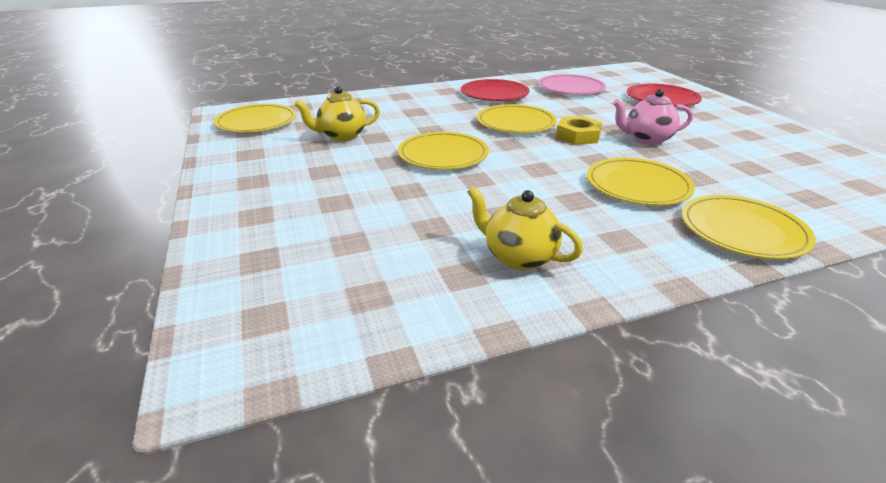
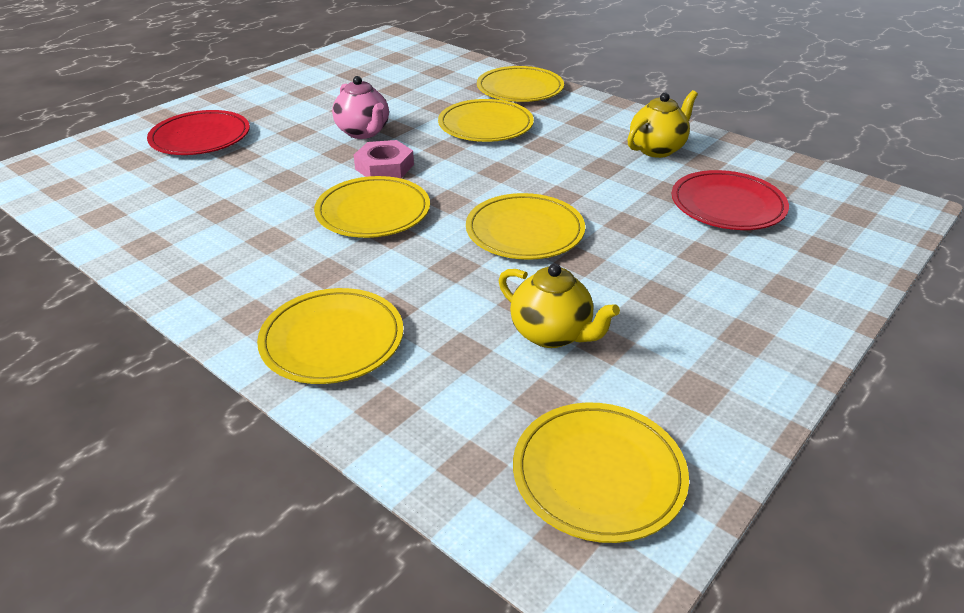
camera: 120 degrees left, 5 degrees up
(408, 99) = (332, 340): none -> yellow plate
(494, 94) = (245, 261): red plate -> red plate (727, 205)
(519, 257) = (657, 149): yellow teapot -> yellow teapot turned 135 degrees counterclockwise
(570, 88) = (176, 203): pink plate -> none
(578, 136) = (384, 167): yellow nut -> pink nut

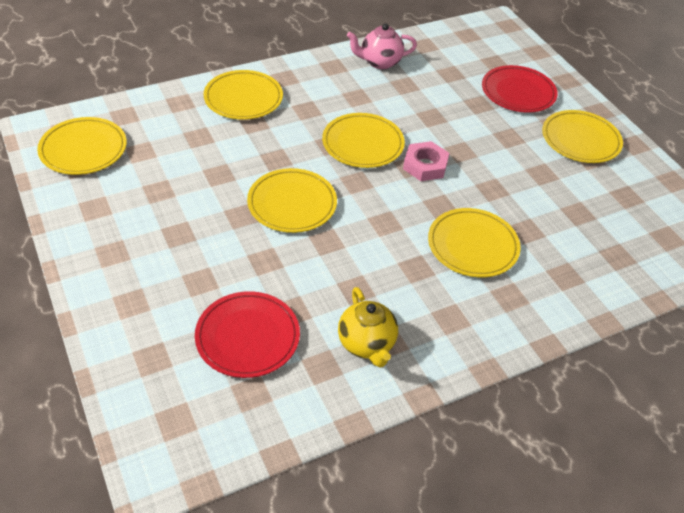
camera: 110 degrees right, 10 degrees up
(363, 132) = (491, 170): pink teapot -> pink teapot (380, 62)
(520, 89) = (549, 302): yellow plate -> yellow plate (580, 140)
(552, 334) = (183, 173): yellow teapot -> none

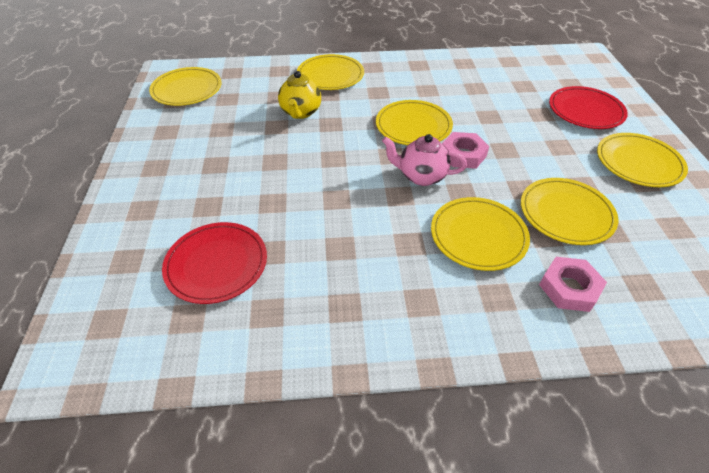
camera: 25 degrees right, 0 degrees up
(292, 203) = (323, 161): yellow plate -> yellow plate (566, 213)
(366, 344) = (321, 303): yellow teapot -> yellow teapot (301, 112)
(380, 62) = (461, 68): pink teapot -> pink teapot (421, 176)
(563, 273) = (569, 288): none -> pink nut

